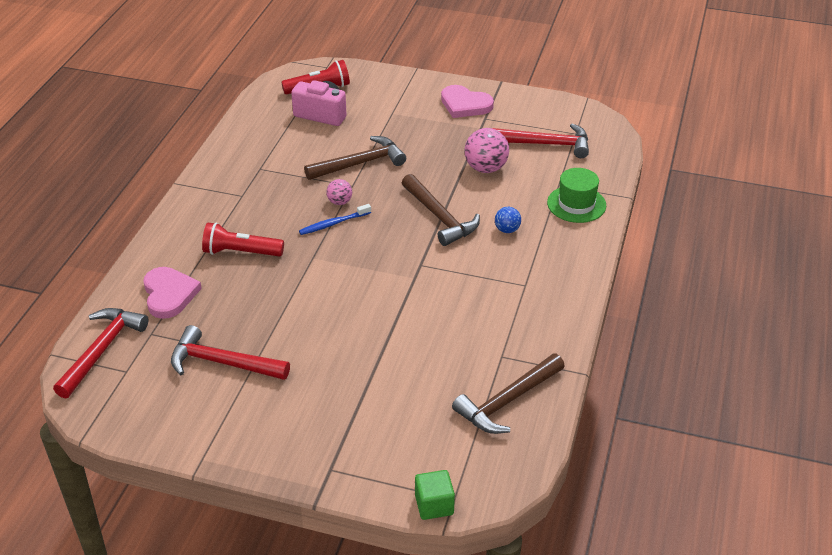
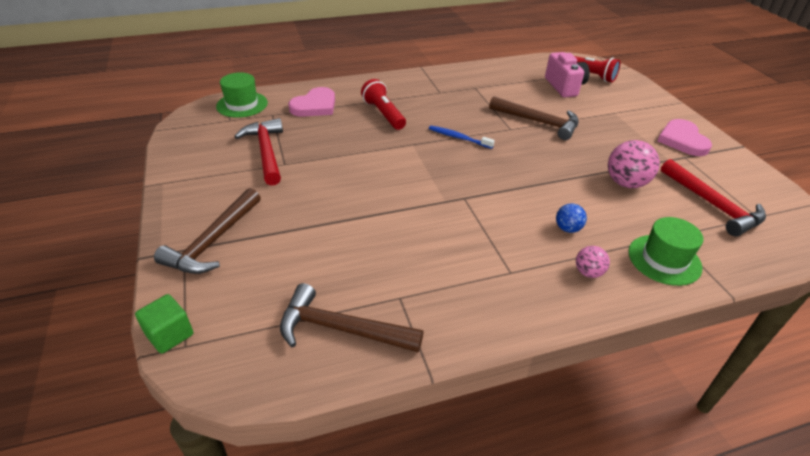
camera: 55 degrees right, 0 degrees up
(102, 350) = (242, 104): red hammer -> green hat
(339, 202) = (485, 131): pink ball -> pink ball (588, 272)
(439, 217) = (532, 184): brown hammer -> brown hammer (213, 241)

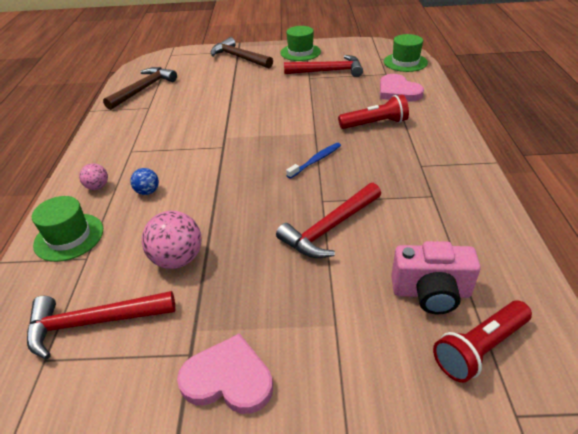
camera: 110 degrees right, 0 degrees up
(170, 334) = (180, 51): green cube -> none
(200, 182) = (300, 52): none -> green hat
(538, 122) = (330, 228): brown hammer -> red hammer

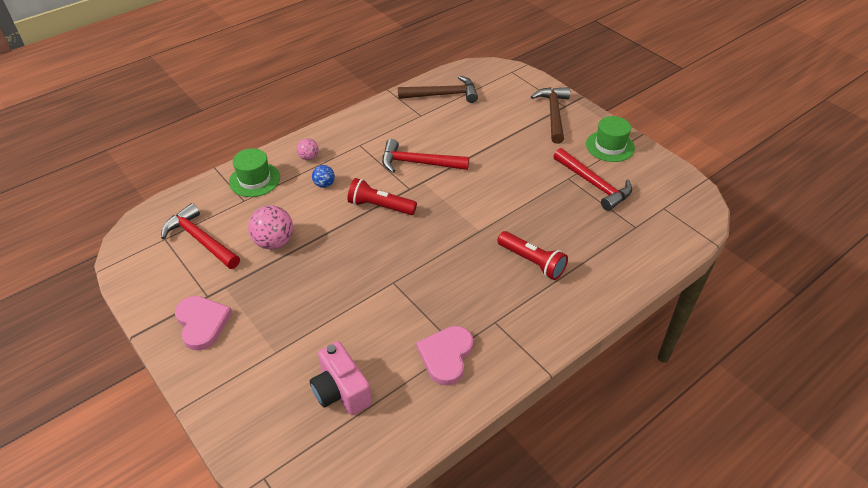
camera: 50 degrees right, 5 degrees up
(316, 160) = (440, 252): blue toothbrush -> none
(330, 228) = (365, 303): red hammer -> red hammer (418, 163)
(398, 91) = (608, 251): pink heart -> pink heart (446, 356)
(405, 62) = (677, 230): green hat -> none
(479, 348) = (307, 439): red flashlight -> red flashlight (380, 206)

